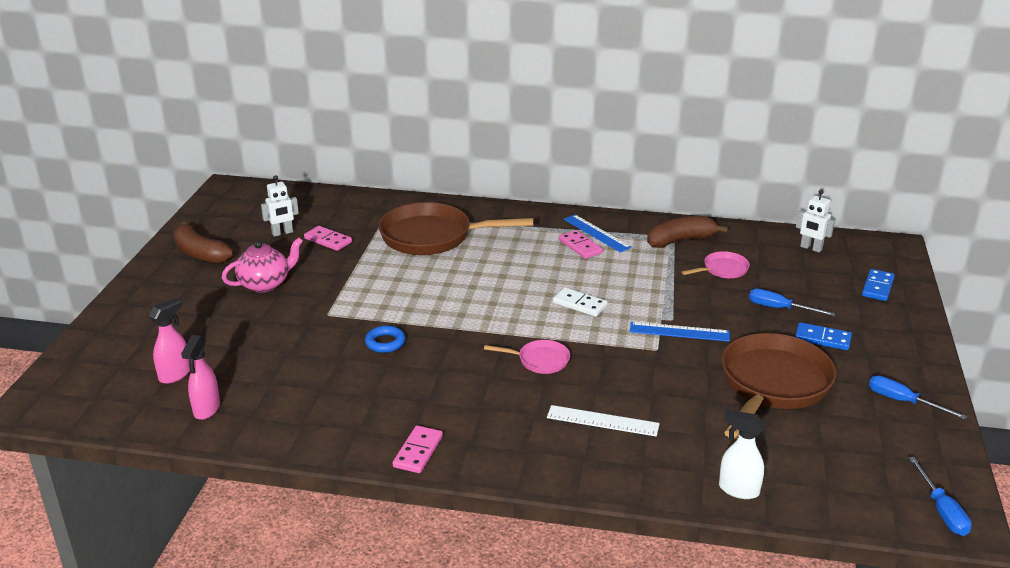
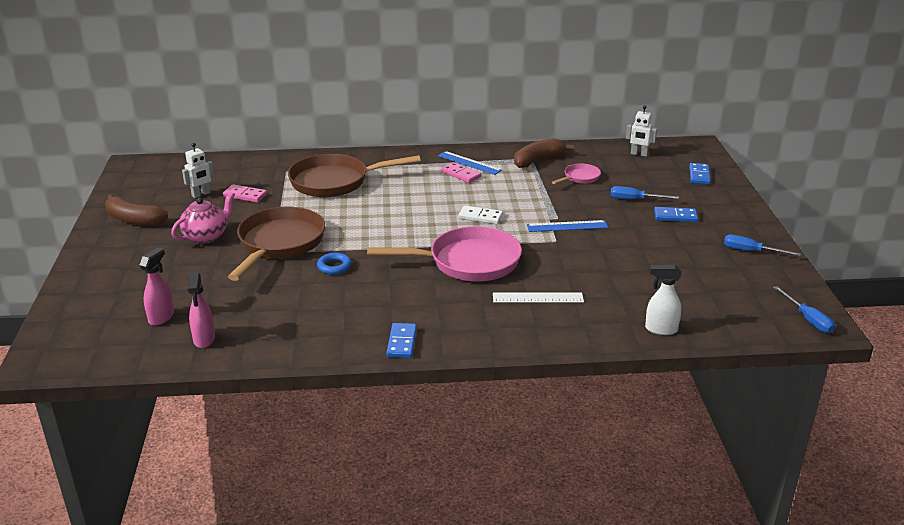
camera: 15 degrees left, 0 degrees up
(418, 452) = (402, 342): pink domino -> blue domino
(540, 360) = (468, 262): pink pan -> pink pan, size x2.14
(772, 385) = (653, 254): brown pan -> brown pan (279, 243)

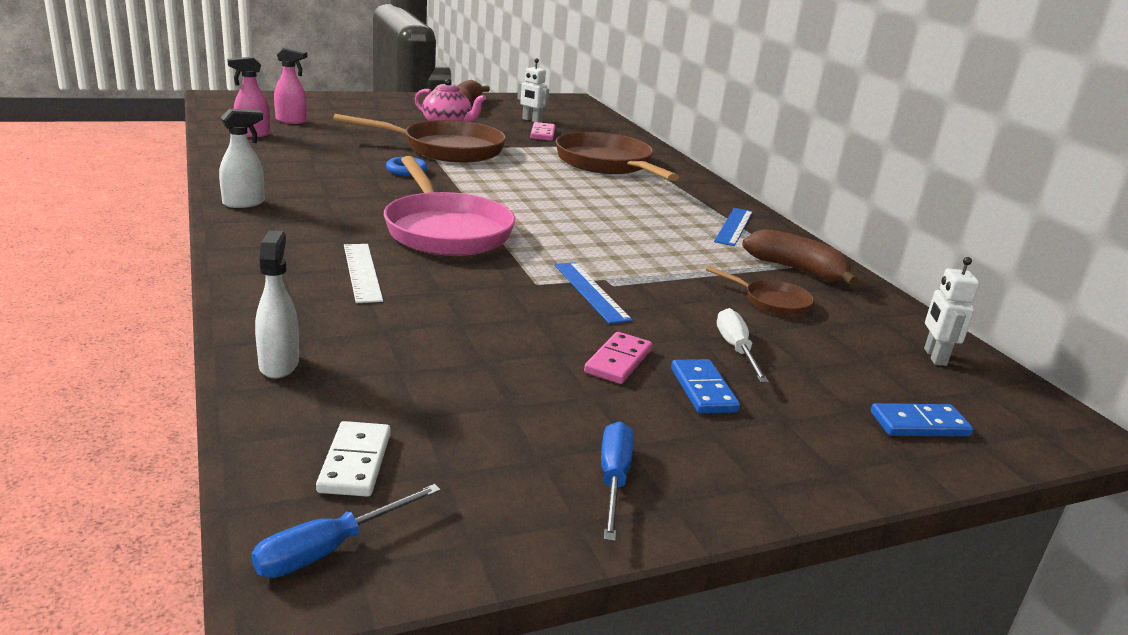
camera: 70 degrees right, 5 degrees down
(402, 342) = (244, 203): blue domino -> white spray bottle
(461, 174) = (692, 222): pink domino -> pink domino (618, 361)
(480, 217) = (577, 235): white domino -> white domino (355, 462)
(580, 177) = (772, 302): pink pan -> brown pan
(635, 200) = (736, 349): blue screwdriver -> white screwdriver

